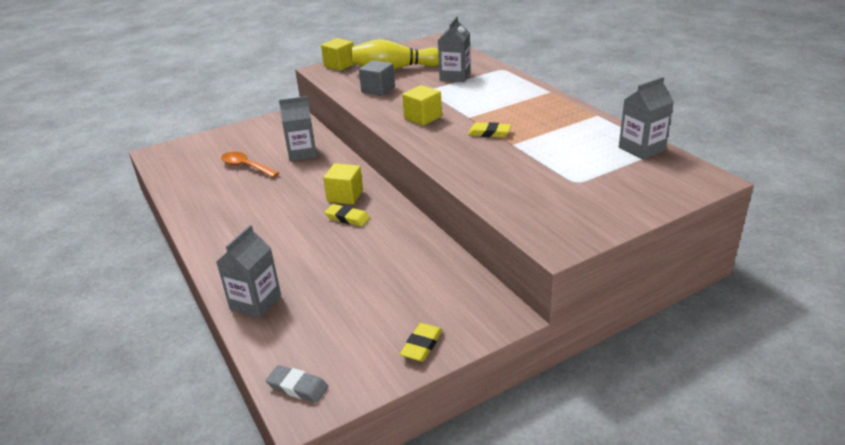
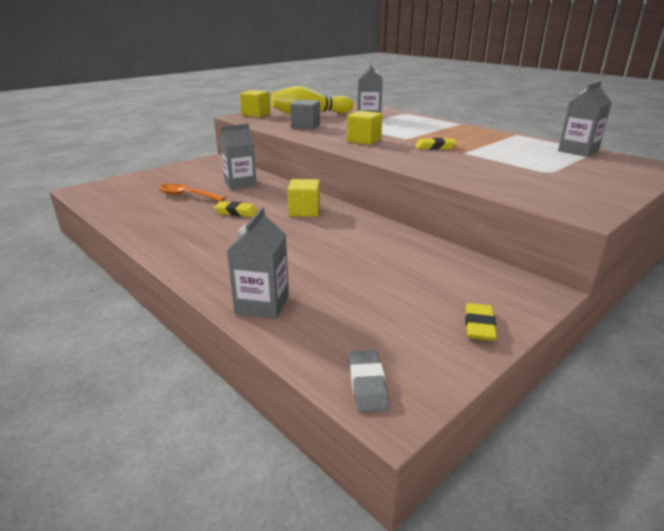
camera: 15 degrees left, 5 degrees down
(297, 387) = (367, 384): grey eraser -> grey eraser turned 75 degrees clockwise
(347, 218) = (318, 227): yellow eraser -> yellow eraser (236, 212)

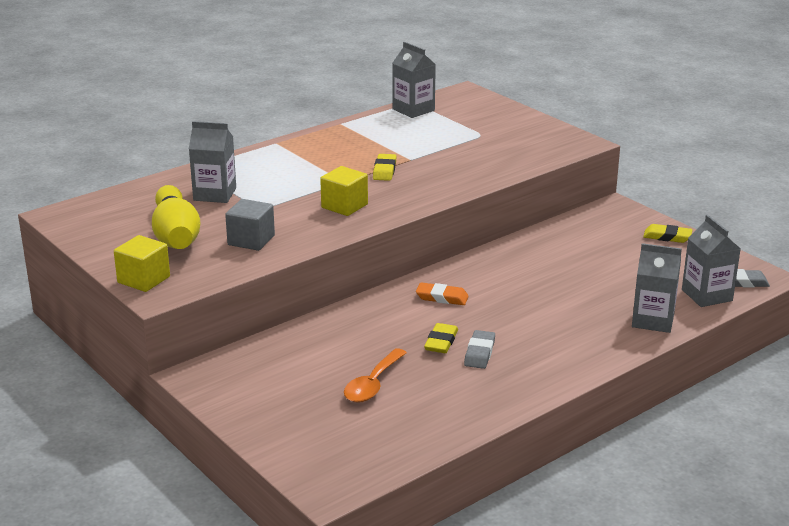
camera: 85 degrees left, 0 degrees up
(217, 225) = (479, 353): none -> grey eraser
(240, 184) = (331, 344): grey carton -> grey carton (707, 295)
(304, 211) = (442, 297): yellow cube -> orange eraser

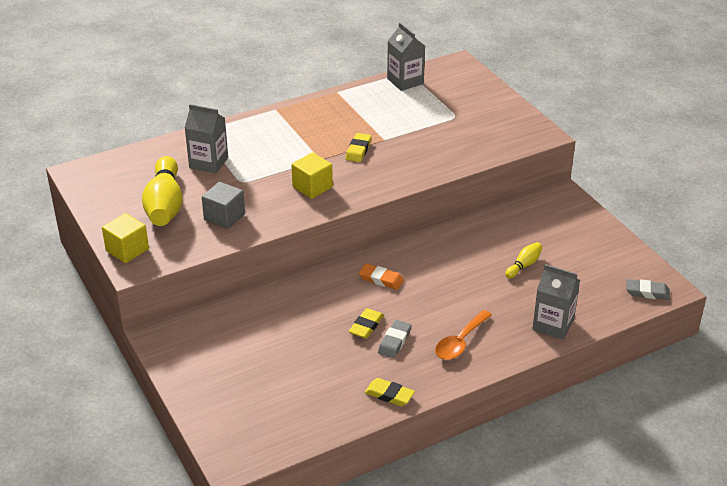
camera: 10 degrees right, 10 degrees up
(373, 384) = (297, 363): orange spoon -> orange spoon (460, 342)
(598, 271) = (524, 265): none -> yellow bowling pin
(667, 237) = (598, 234): yellow eraser -> yellow eraser (389, 395)
(707, 295) = (610, 303): grey carton -> none

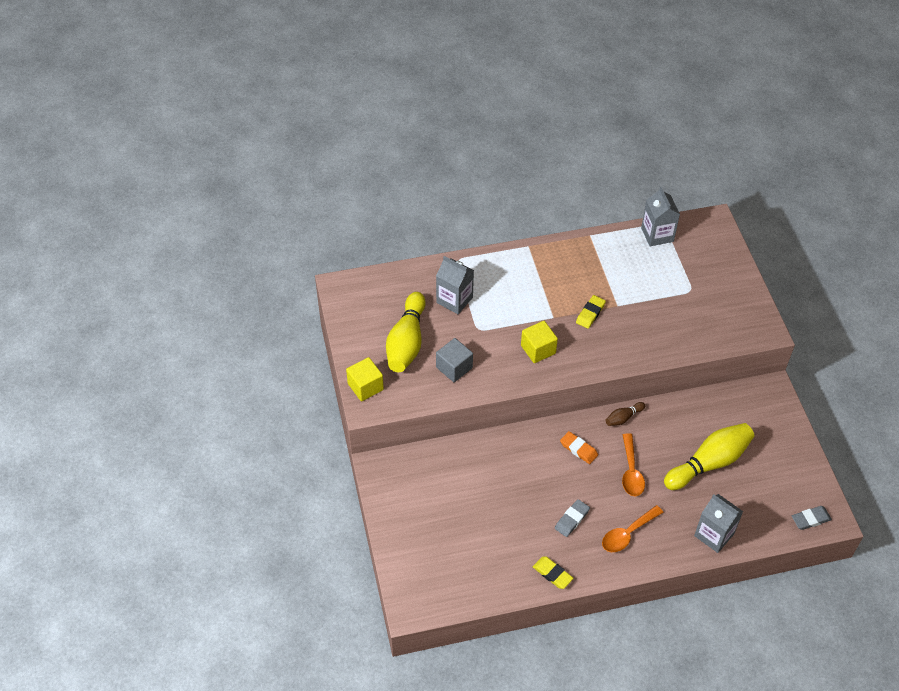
camera: 15 degrees right, 15 degrees up
(366, 326) = (552, 497): yellow eraser -> none
(420, 245) = (623, 418): none -> brown bowling pin
(444, 288) = (631, 471): none -> orange spoon
(524, 265) = (709, 463): yellow bowling pin -> yellow bowling pin, size x2.17
(647, 292) = (810, 519): grey eraser -> grey eraser turned 45 degrees counterclockwise

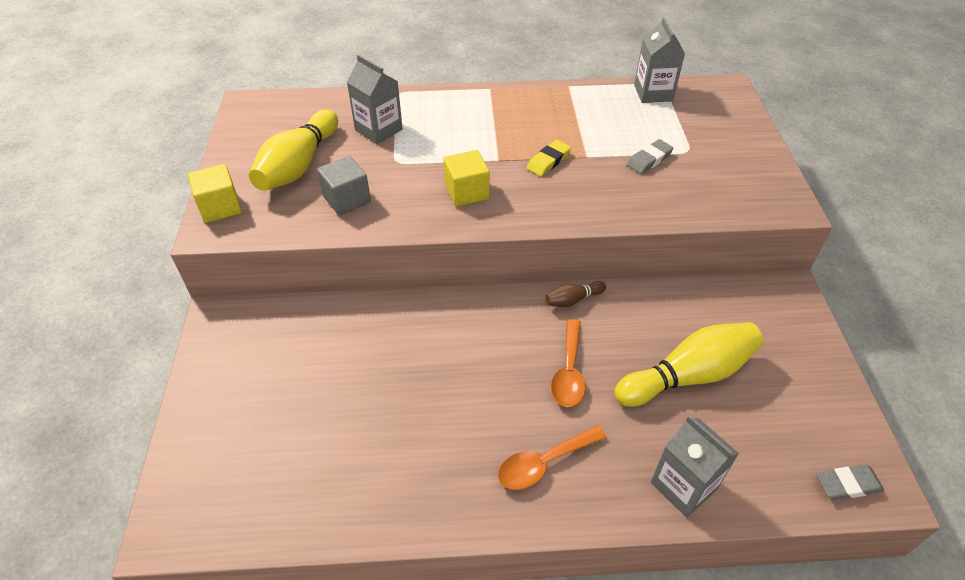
camera: 10 degrees right, 5 degrees down
(552, 574) = (408, 510): yellow eraser -> none
(572, 519) = (463, 428): grey eraser -> grey eraser (649, 160)
(578, 449) = (500, 331): orange eraser -> none

